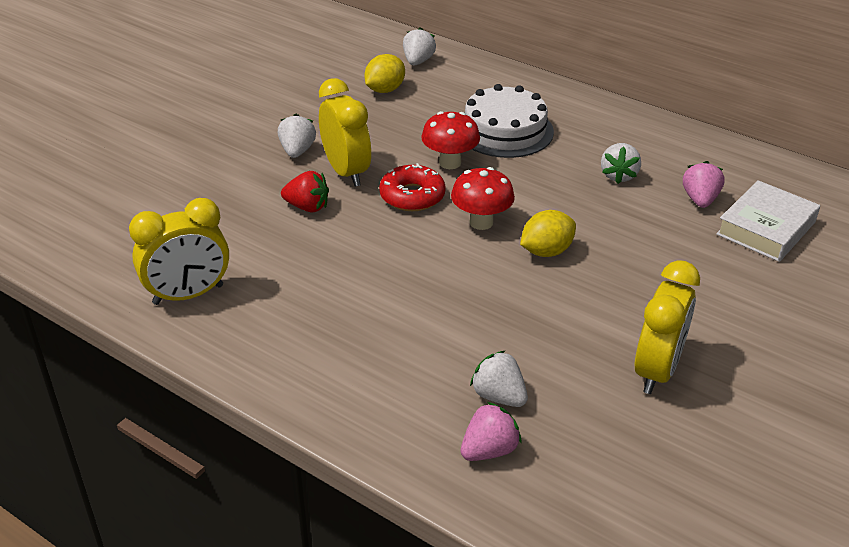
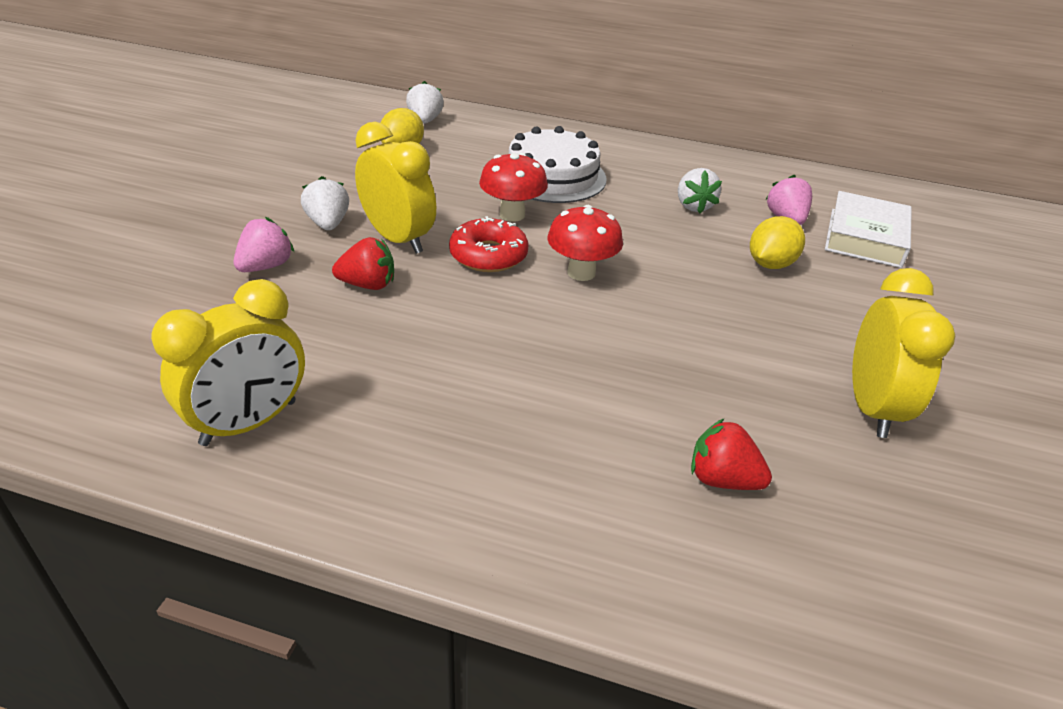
camera: 20 degrees left, 0 degrees up
(489, 450) = (754, 558): pink strawberry -> pink strawberry (266, 266)
(499, 396) = (722, 479): white strawberry -> red strawberry
(546, 251) = (670, 293): yellow lemon -> yellow lemon (770, 264)

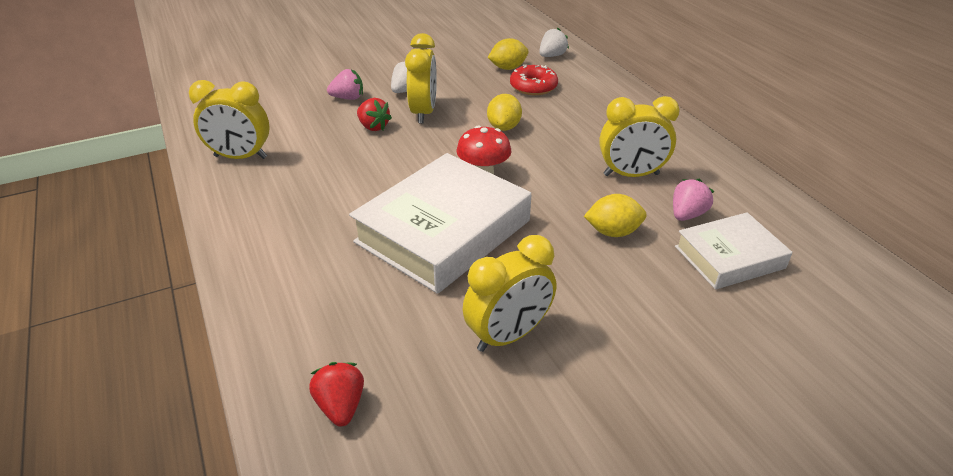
camera: 50 degrees right, 0 degrees up
(488, 255) = (452, 141): red donut -> red donut (533, 86)
(512, 215) = (504, 127): red mushroom -> yellow lemon
(552, 176) = (569, 117): white cake -> none
(653, 352) = (443, 231): none -> white book
(693, 206) = (631, 175): white strawberry -> yellow clock
(722, 479) = (362, 302): red strawberry -> red strawberry (341, 406)

